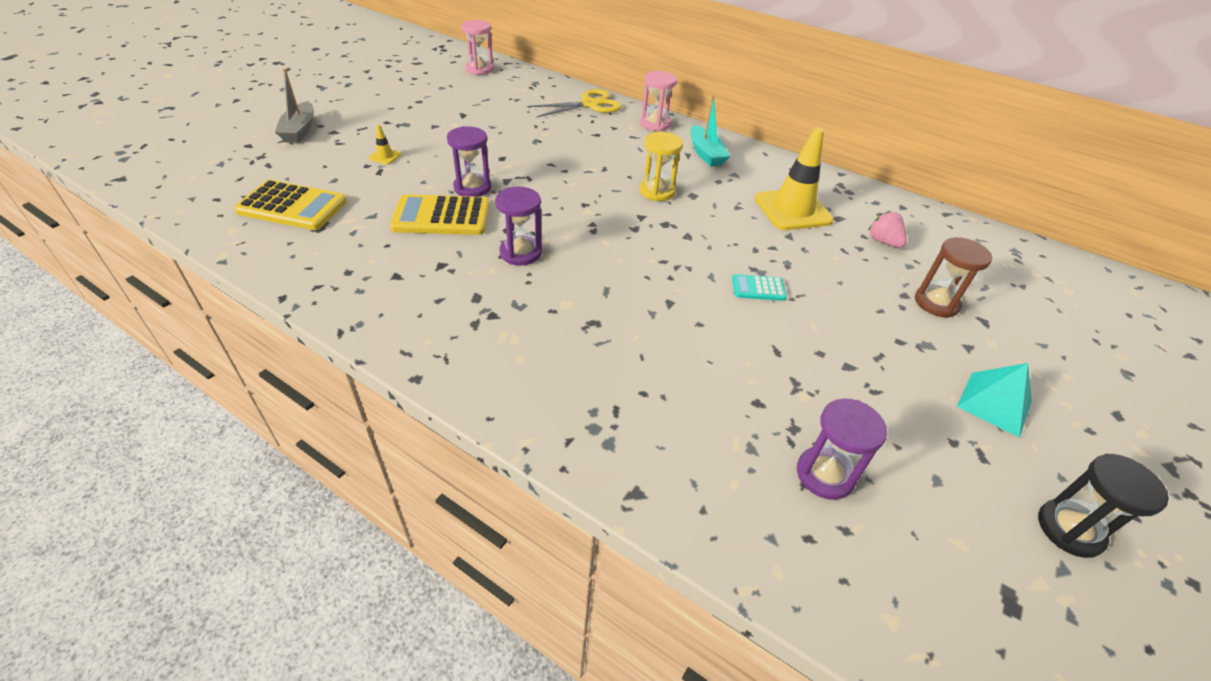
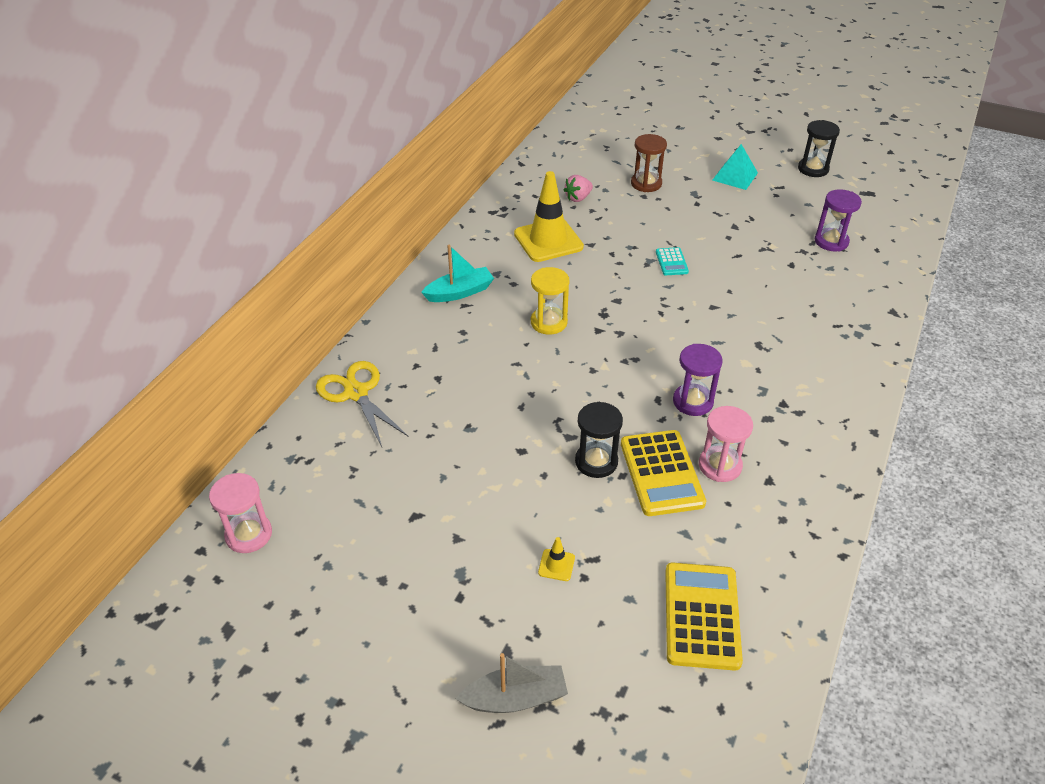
camera: 95 degrees left, 0 degrees up
(472, 188) = (596, 462): purple hourglass -> black hourglass
(655, 124) = (398, 332): pink hourglass -> pink hourglass (720, 465)

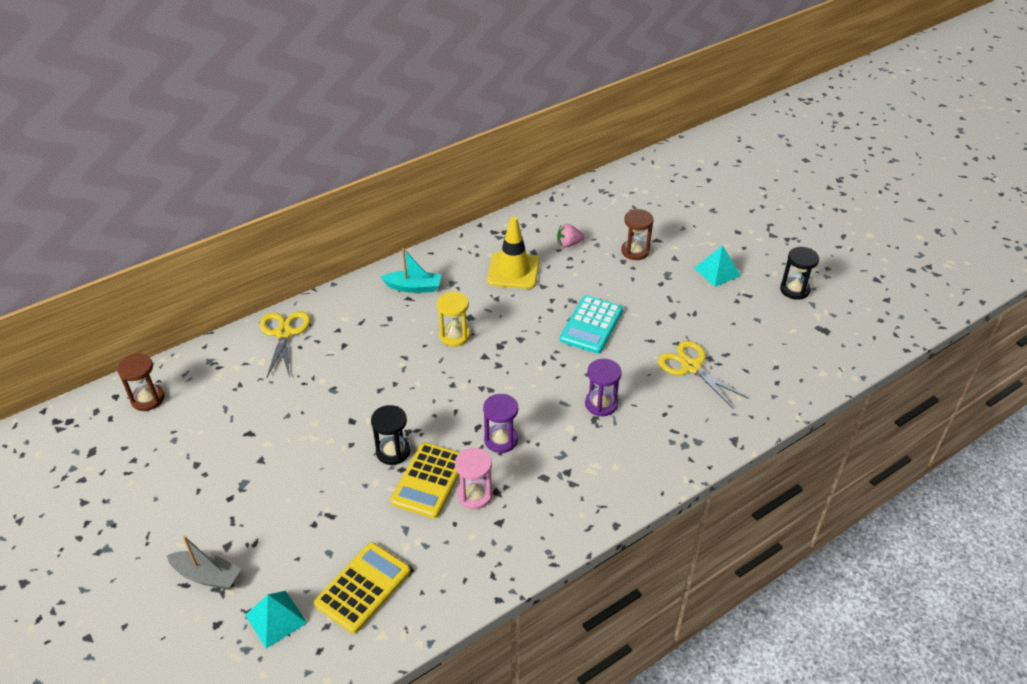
camera: 30 degrees right, 0 degrees up
(249, 534) = (147, 399): pink hourglass -> brown hourglass
(556, 565) = (304, 508): yellow traffic cone -> none
(641, 701) = (276, 619): none -> turquoise pyramid
(671, 262) = (591, 325): turquoise calculator -> turquoise calculator, size x1.94
(795, 264) = (691, 367): none -> yellow scissors
(831, 241) = (743, 359): purple hourglass -> purple hourglass (601, 404)

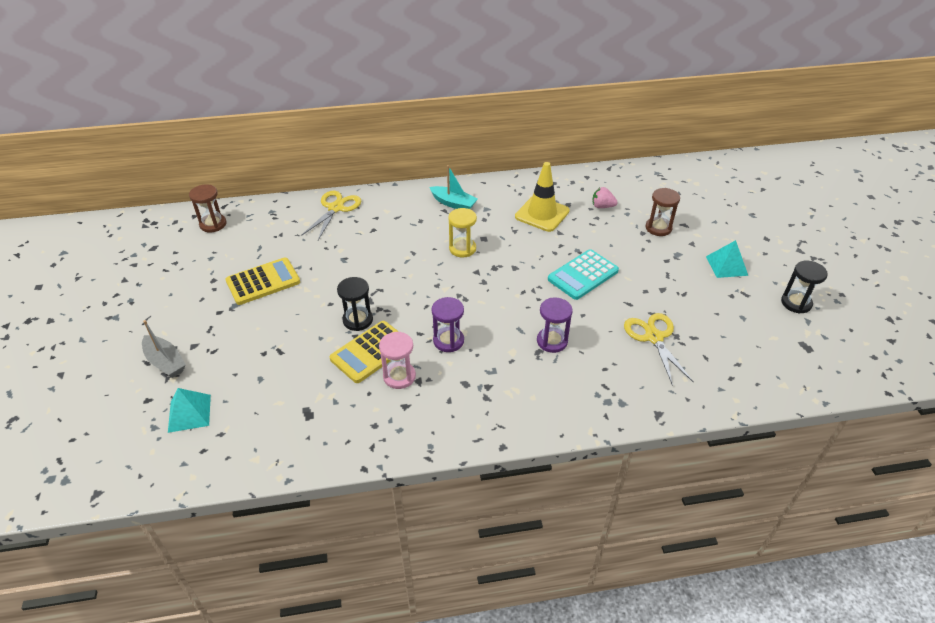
camera: 25 degrees right, 0 degrees up
(363, 588) = (266, 415): yellow calculator -> yellow calculator (263, 282)

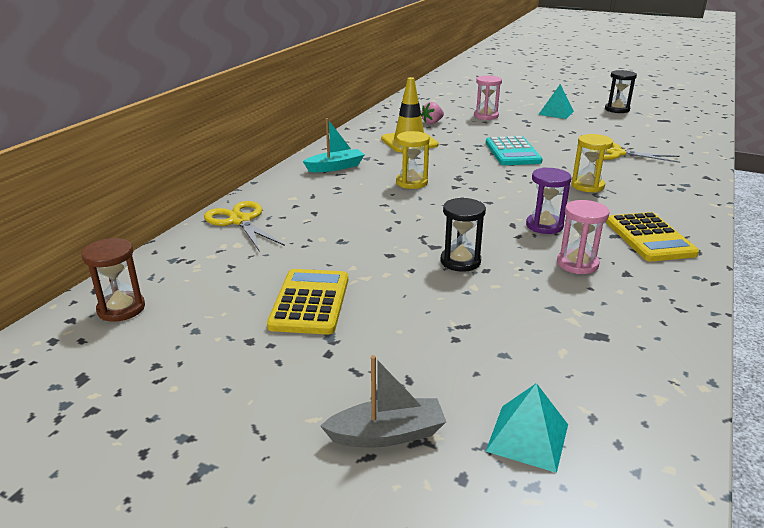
camera: 55 degrees left, 15 degrees down
(370, 352) = (523, 269): yellow calculator -> yellow calculator (649, 238)
(552, 341) = (587, 186): purple hourglass -> yellow hourglass
(658, 228) = (486, 116): brown hourglass -> pink hourglass

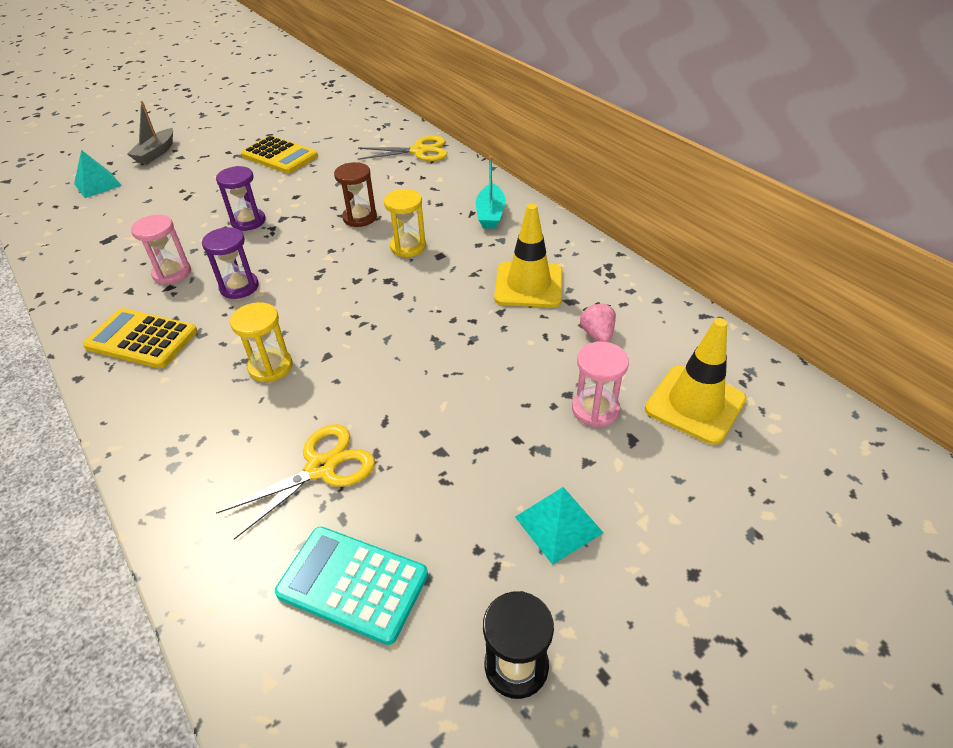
camera: 120 degrees right, 15 degrees up
(121, 309) = (346, 107): brown hourglass -> brown hourglass (360, 218)
(454, 103) = (695, 404): none -> yellow traffic cone
(460, 261) = (248, 221): black hourglass -> purple hourglass
(512, 152) = (421, 358): turquoise calculator -> turquoise calculator (353, 584)

